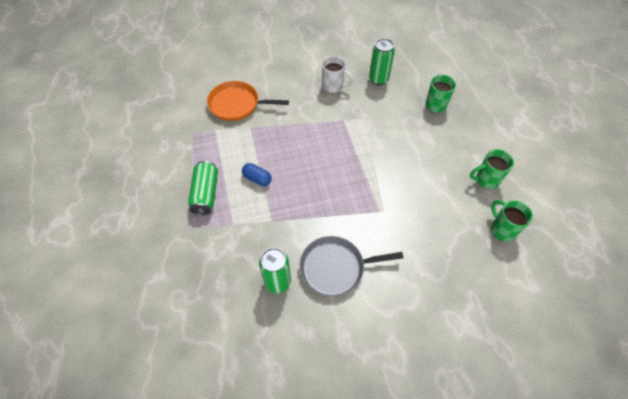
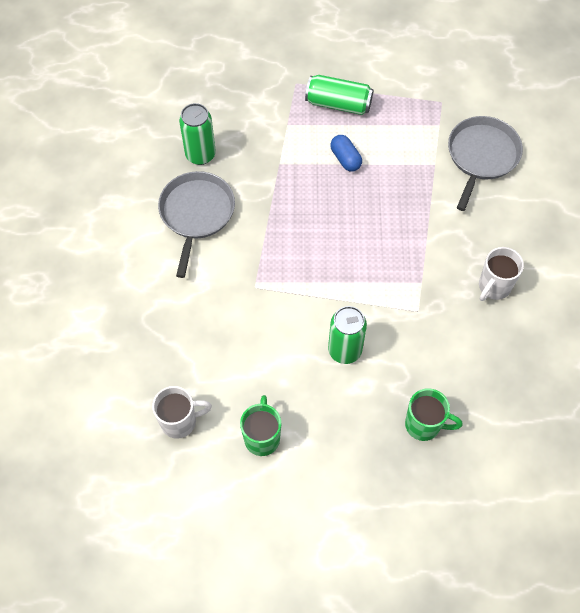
camera: 105 degrees right, 5 degrees up
(237, 104) = (481, 156): orange pan -> grey pan
(257, 179) = (345, 159): blue capsule -> blue capsule turned 75 degrees counterclockwise
(378, 79) = (498, 357): green can -> green can (344, 350)
(502, 229) = (180, 421): green mug -> white mug

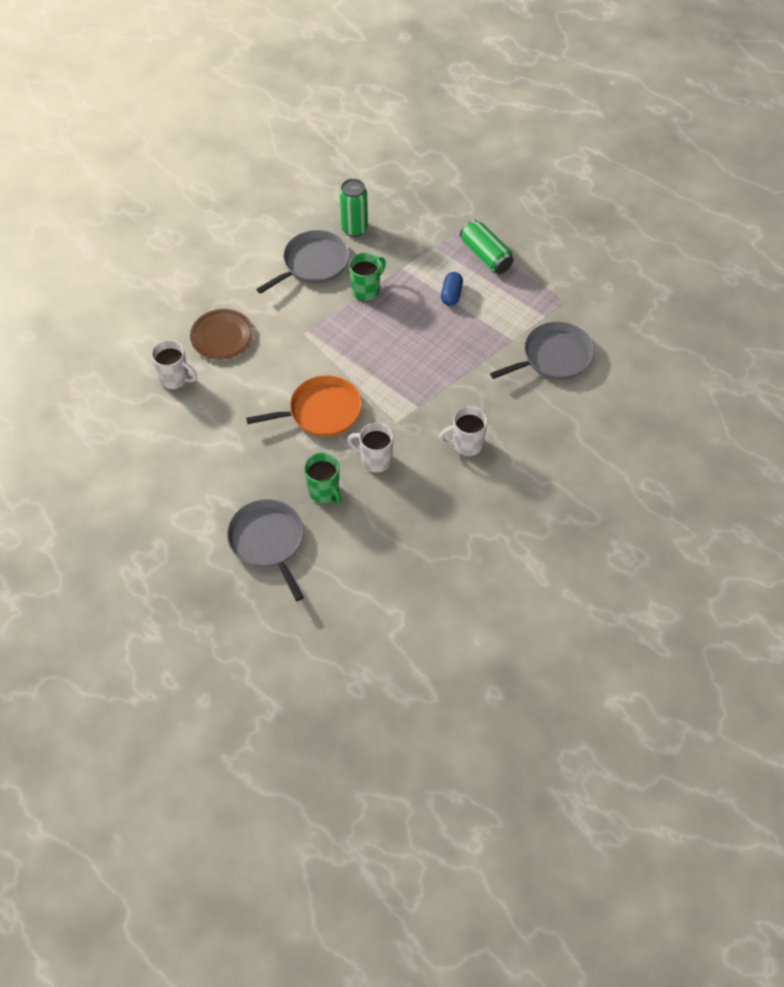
camera: 40 degrees right, 5 degrees down
(183, 345) = (222, 337): none -> brown plate
(262, 437) = (214, 424): green mug -> green mug (366, 290)
(344, 350) = (321, 411): green can -> orange pan
(425, 514) = (268, 541): none -> grey pan
(436, 360) = (375, 460): none -> white mug

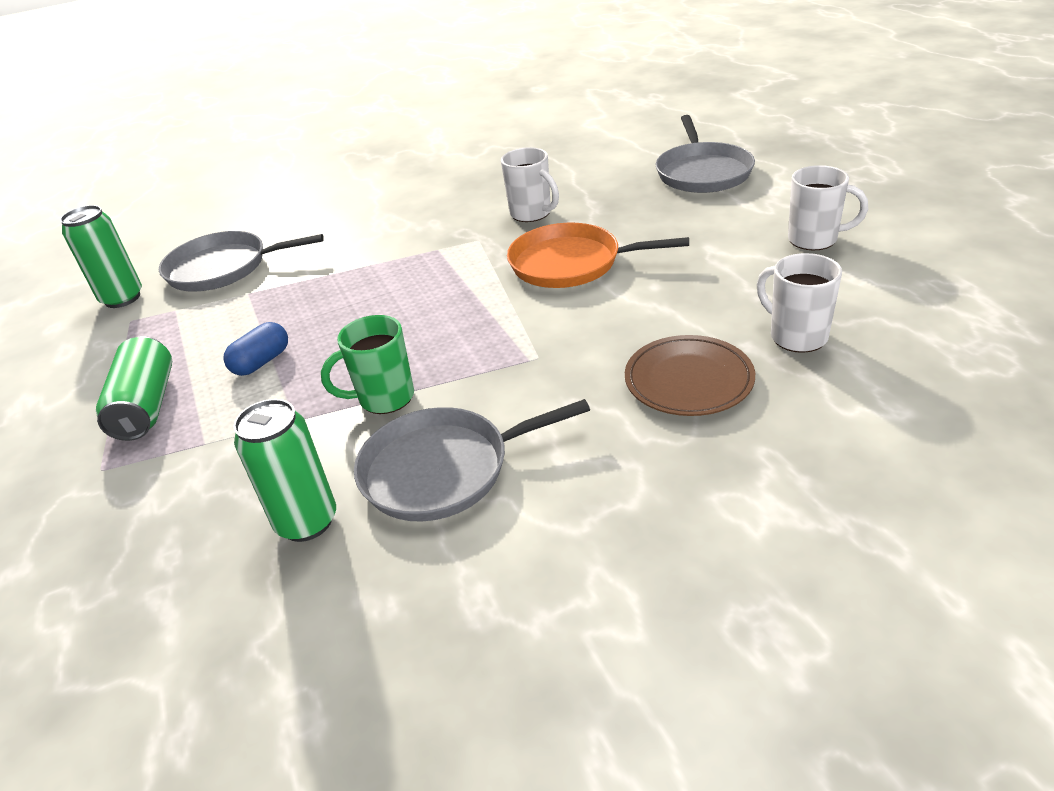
camera: 150 degrees left, 20 degrees down
(324, 492) = (613, 198): green mug -> none
(466, 444) = (414, 212): white mug -> white mug (814, 240)
(592, 317) = (122, 298): none -> green can

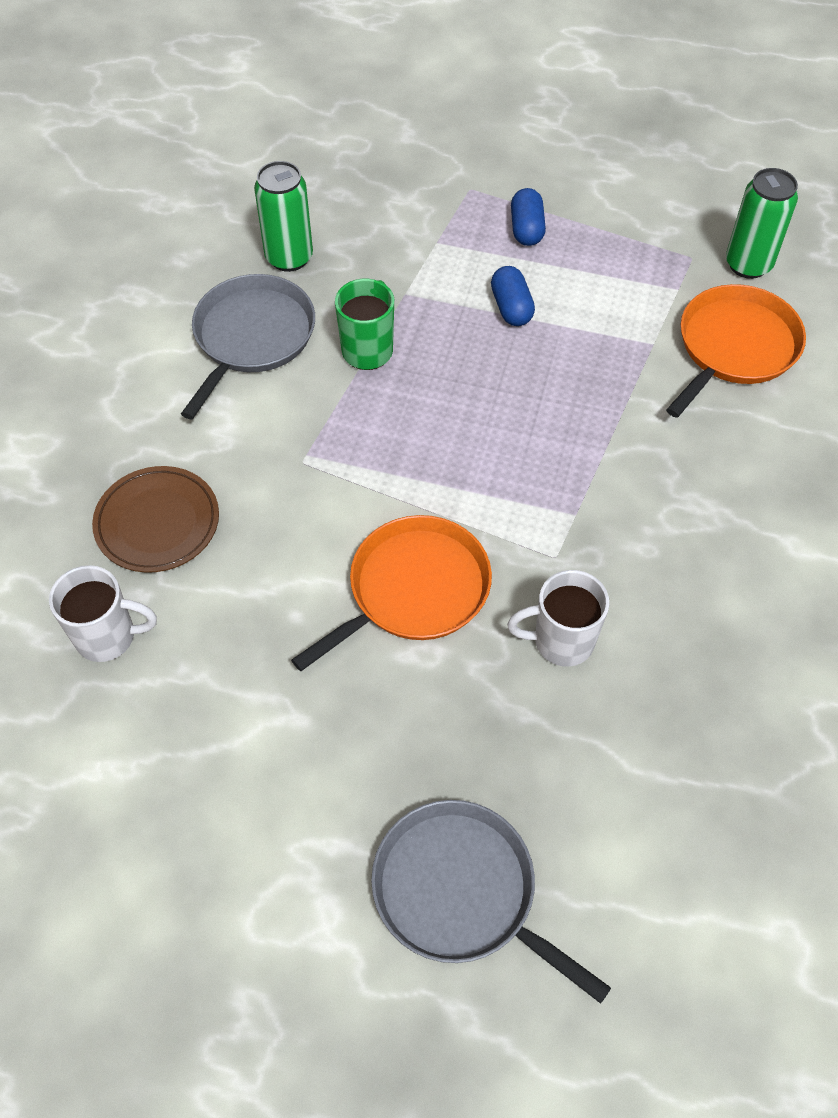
camera: 125 degrees right, 20 degrees up
(146, 406) = (526, 229): green can -> blue capsule
(223, 268) = (734, 347): grey pan -> orange pan
(814, 240) = (197, 817): white mug -> none

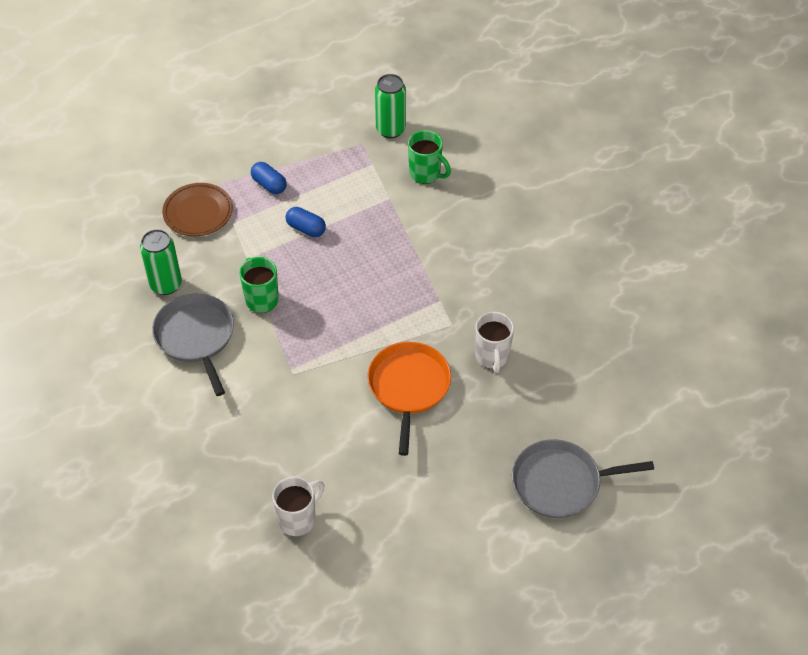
camera: 45 degrees left, 5 degrees down
(157, 523) = (258, 454): brown plate -> brown plate (198, 212)
(561, 641) = (492, 357): white mug -> white mug turned 45 degrees counterclockwise
(734, 347) = (426, 174): orange pan -> green mug

